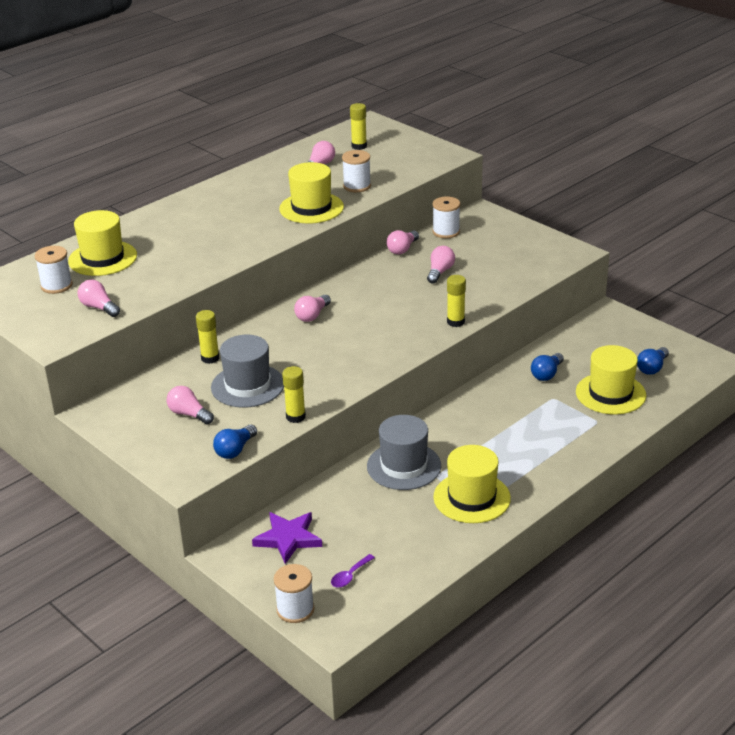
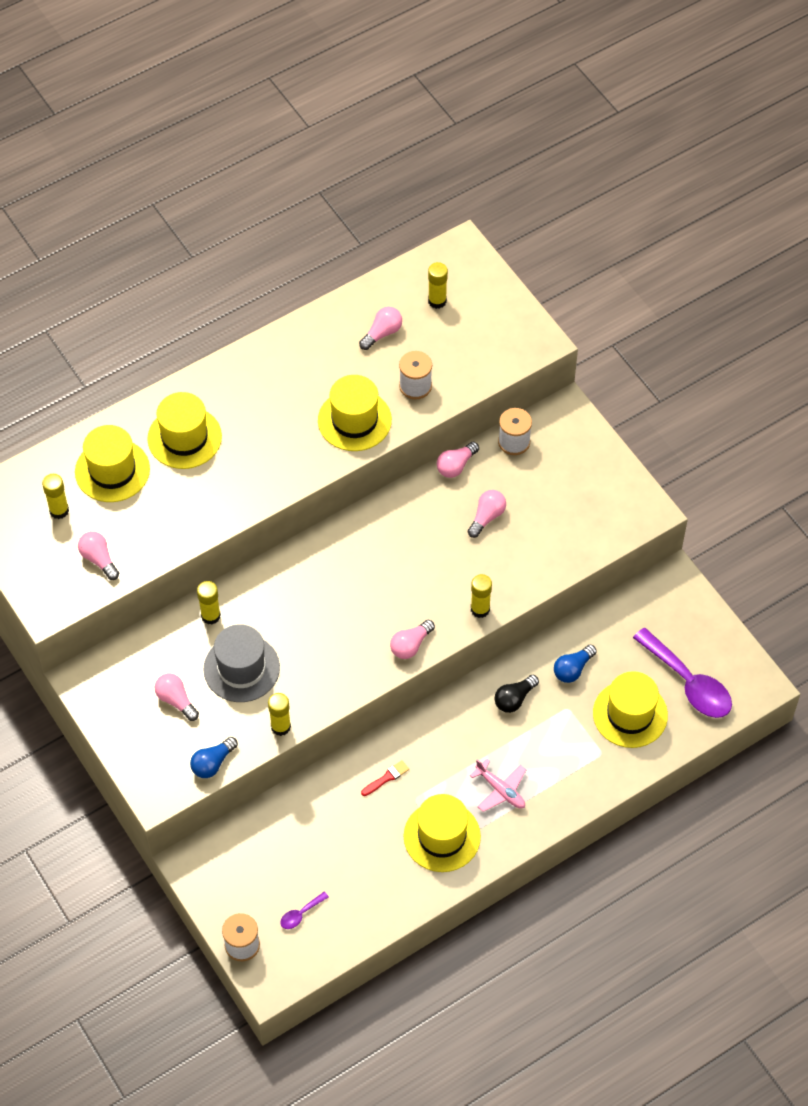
camera: 10 degrees right, 25 degrees up
(56, 285) = (59, 510): white spool -> yellow glue stick
(164, 234) = (184, 437): none -> yellow hat
(288, 538) = (253, 854): purple star -> none
(312, 315) = (330, 566): pink light bulb -> pink light bulb (410, 645)
(404, 466) = (386, 778): grey hat -> red brush
(503, 399) = (514, 699): none -> black light bulb
(515, 458) = (501, 790): none -> pink plane
(652, 368) = (688, 683): blue light bulb -> purple spoon

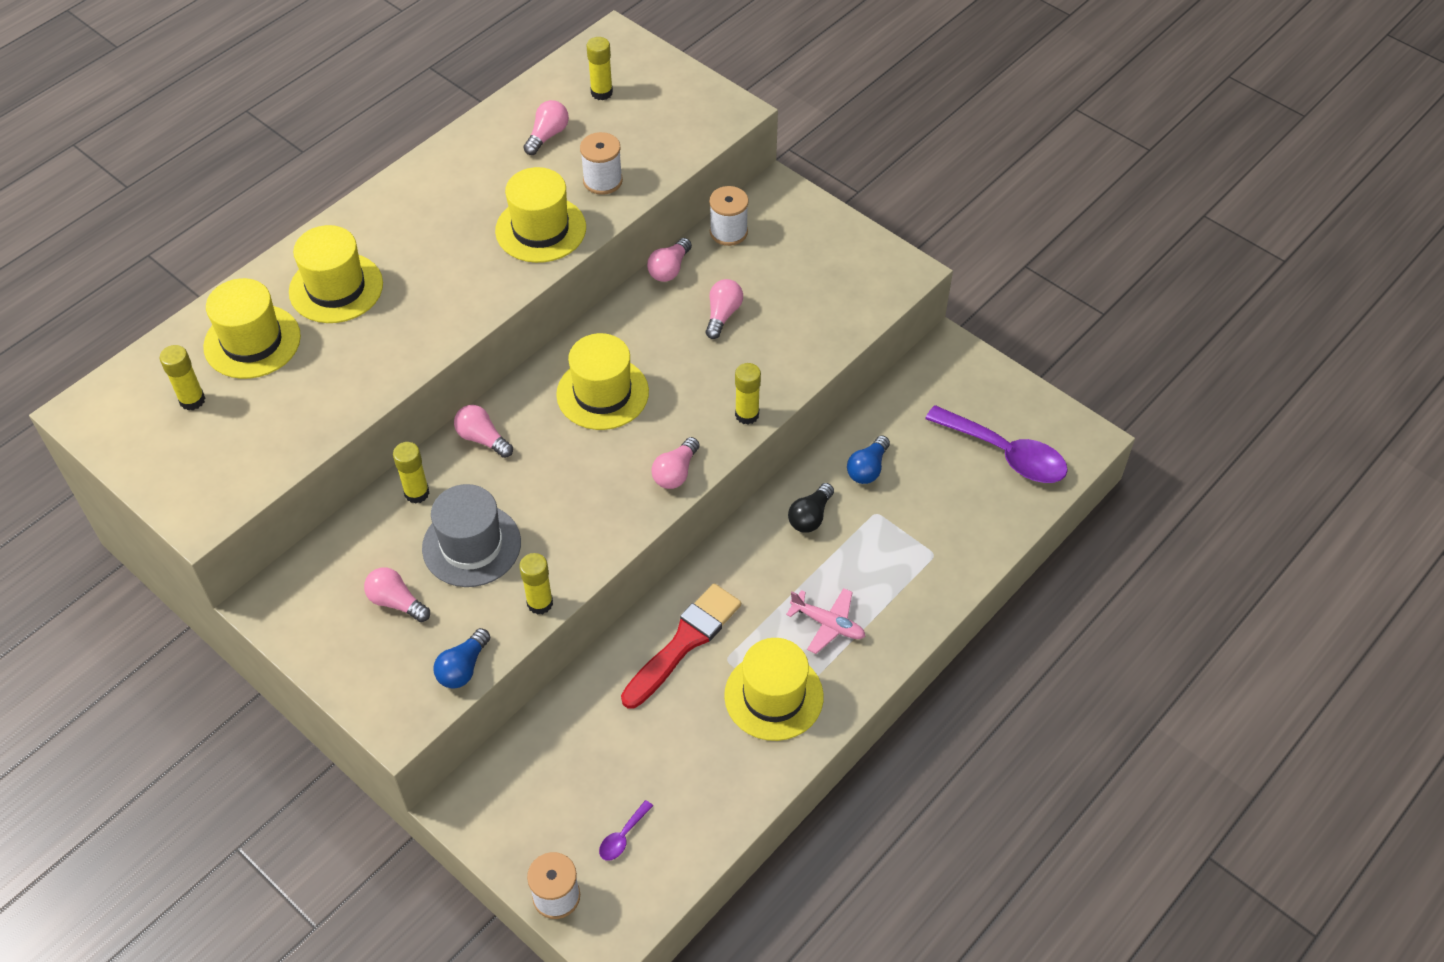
camera: 15 degrees left, 5 degrees down
(99, 559) = (256, 445): pink light bulb -> pink light bulb (482, 439)
(386, 778) = (684, 642): red brush -> red brush, size x2.32
(630, 714) = (951, 503): yellow hat -> yellow hat (602, 393)

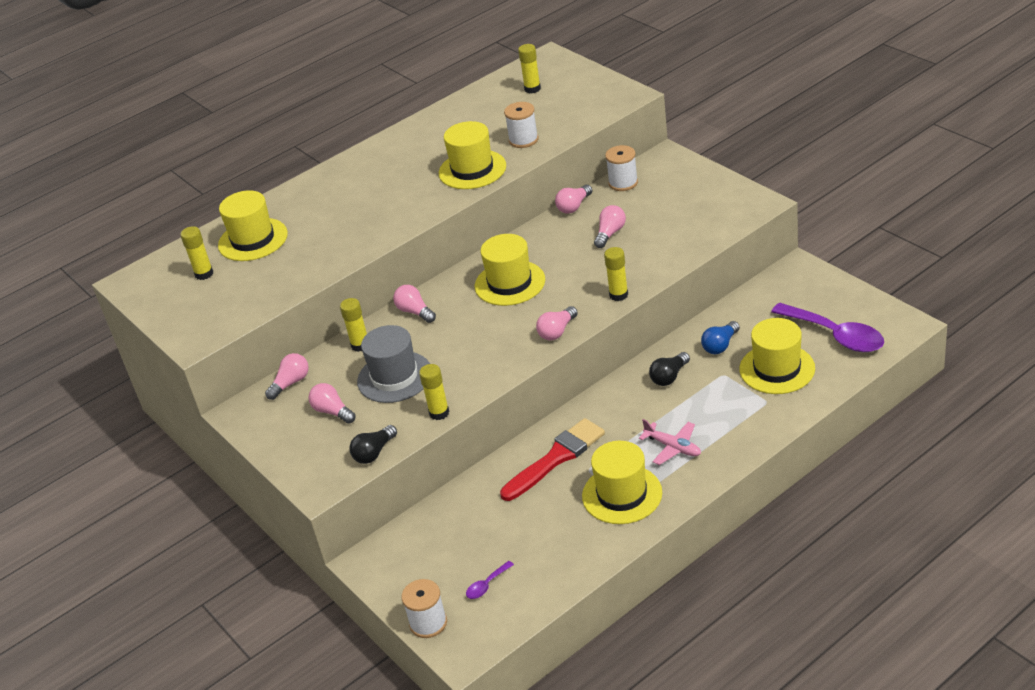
camera: 15 degrees right, 15 degrees down
(336, 288) = (318, 207): yellow hat -> yellow hat (777, 369)
(463, 668) = (374, 453): blue light bulb -> black light bulb
(547, 135) = (488, 115): pink light bulb -> pink light bulb (291, 383)

